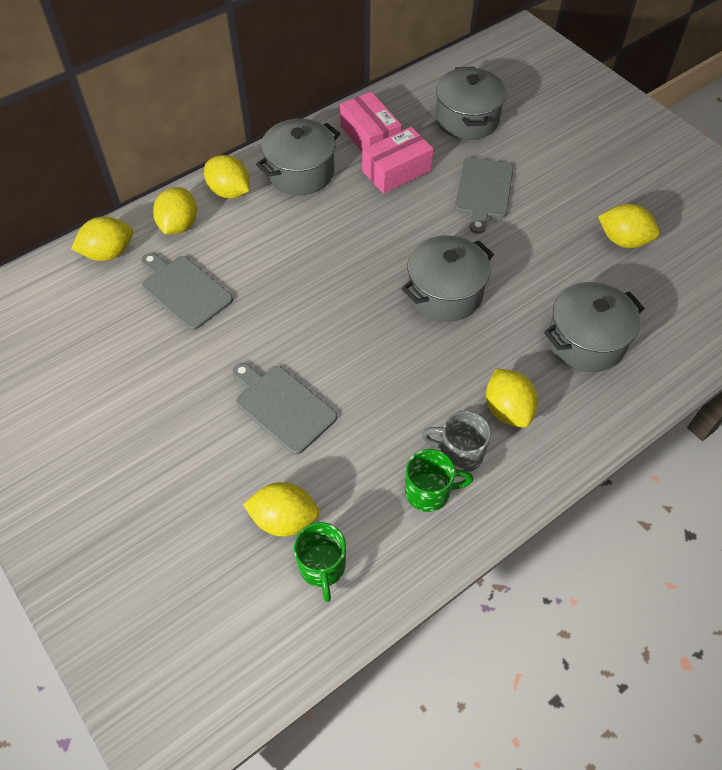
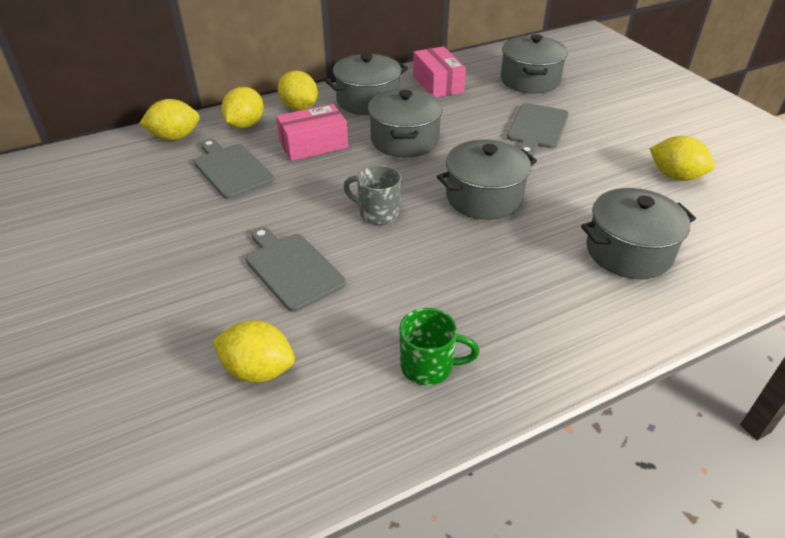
camera: 10 degrees right, 15 degrees down
(322, 567) = (285, 424): green mug -> none
(352, 225) = (404, 140): none -> grey pot
(396, 171) = (456, 107): pink box -> pink box (313, 145)
(459, 453) = (471, 334): grey mug -> grey mug (378, 213)
(507, 410) = (533, 301): yellow lemon -> none

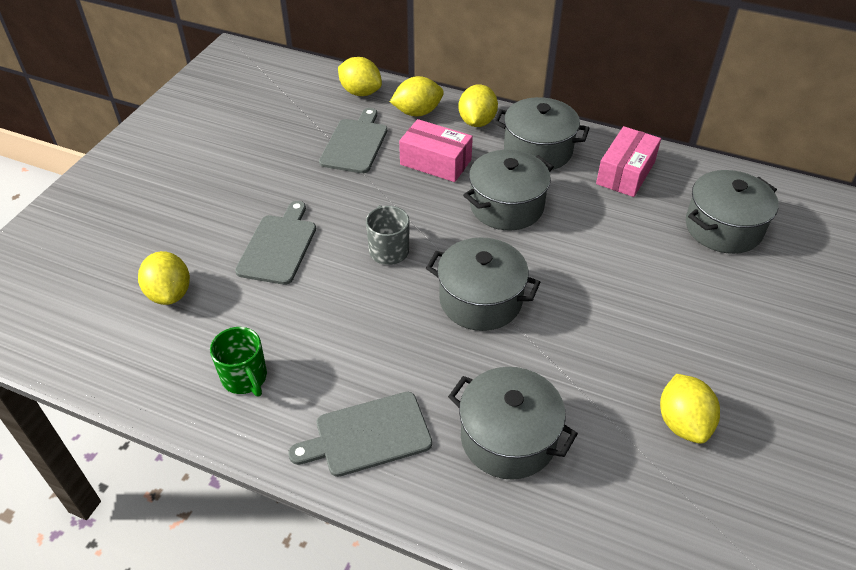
camera: 50 degrees right, 5 degrees up
(537, 128) = (638, 278): grey cutting board -> grey cutting board (368, 435)

